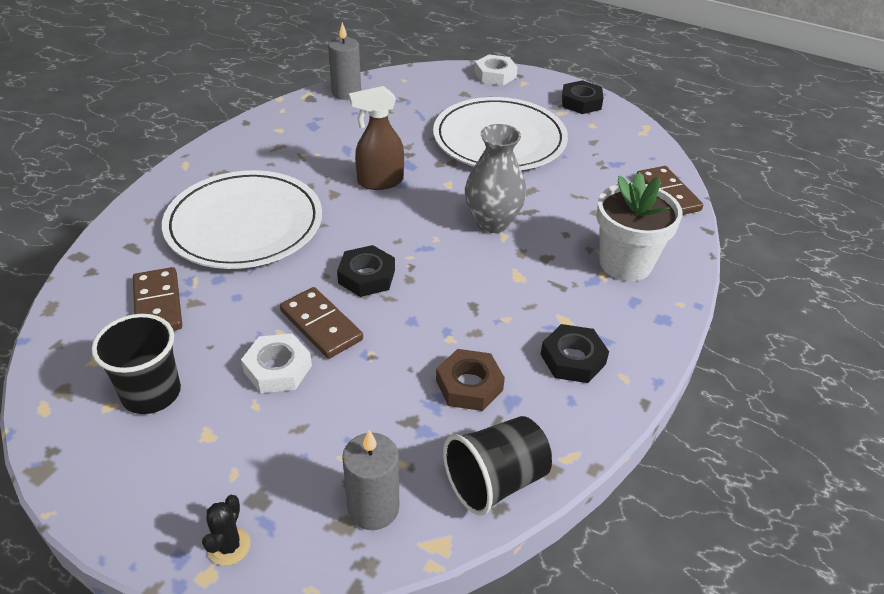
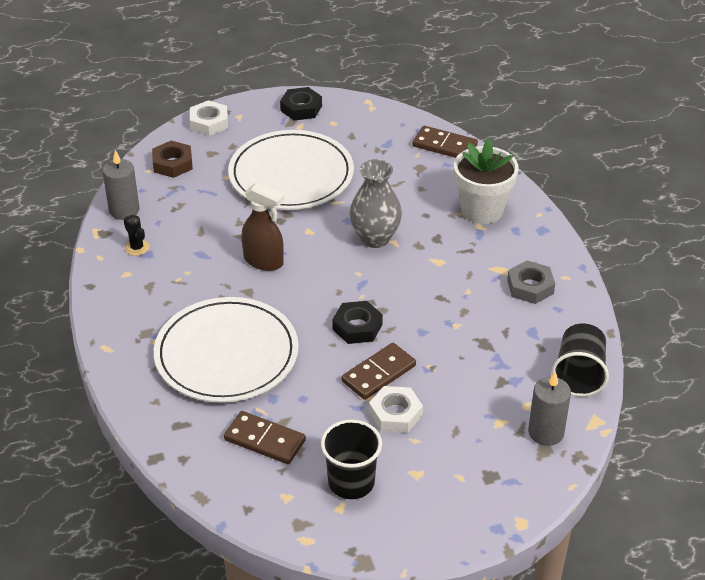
camera: 45 degrees left, 0 degrees up
(229, 546) = (511, 504): black cactus -> black cactus (137, 247)
(321, 325) = (379, 374): brown domino -> brown domino turned 45 degrees counterclockwise
(380, 182) = (264, 261): brown spray bottle -> brown spray bottle turned 90 degrees counterclockwise
(469, 385) = (502, 341): brown nut -> brown nut (172, 163)
(572, 359) = (530, 287): black nut -> grey nut

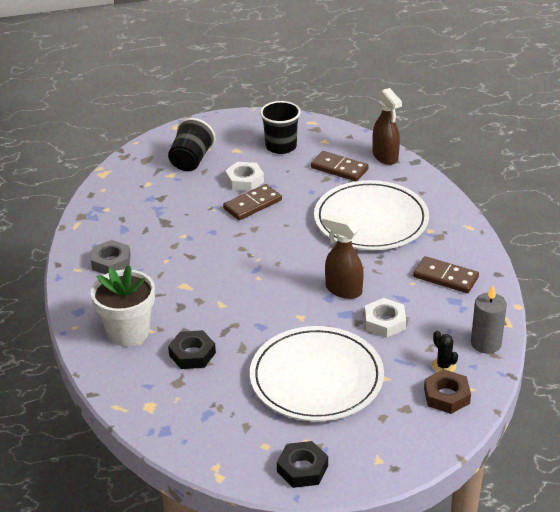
camera: 175 degrees left, 5 degrees down
(137, 247) = (463, 306): black cactus -> black cactus (443, 366)
(197, 465) = (385, 157): none -> brown spray bottle
(209, 122) = (413, 451): white nut -> white nut (384, 322)
(357, 327) = (265, 236): black nut -> black nut (192, 354)
(375, 238) = (238, 308): grey vase -> none
(444, 146) = (143, 408): brown domino -> brown domino (445, 277)
(546, 432) = (141, 168): grey candle -> none
(579, 375) = (101, 200): black cup -> black cup (191, 160)

